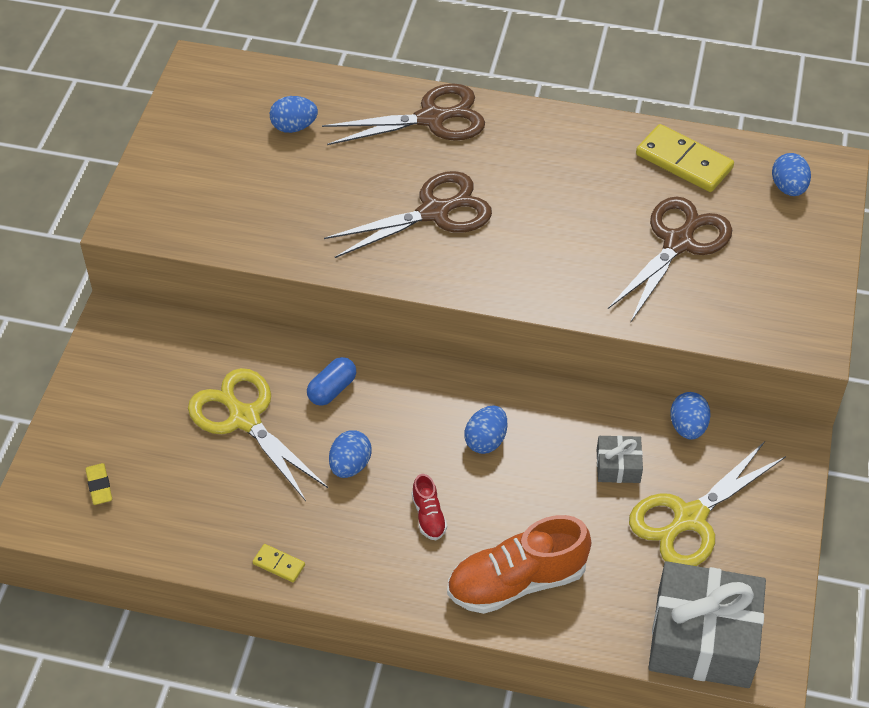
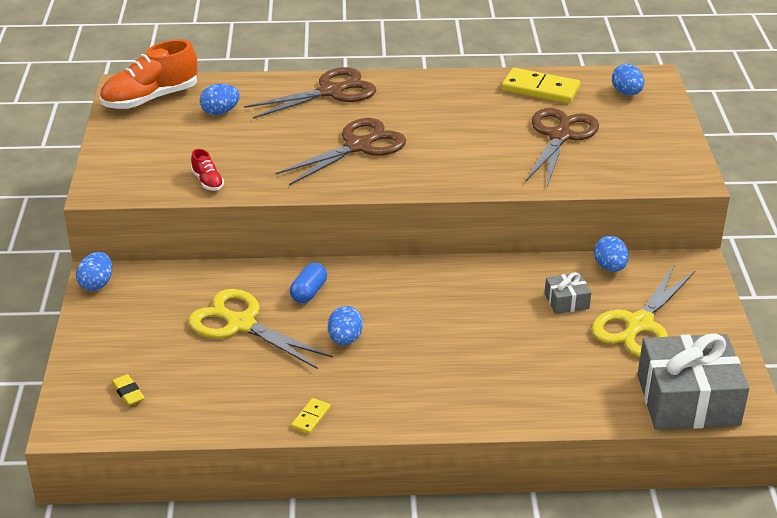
camera: 15 degrees left, 15 degrees down
(279, 564) = (311, 417): yellow domino -> yellow domino turned 75 degrees counterclockwise
(428, 516) = (426, 361): red shoe -> red shoe (207, 181)
(486, 440) = (452, 303): blue egg -> blue egg (97, 284)
(516, 582) = (519, 391): orange shoe -> orange shoe (150, 99)

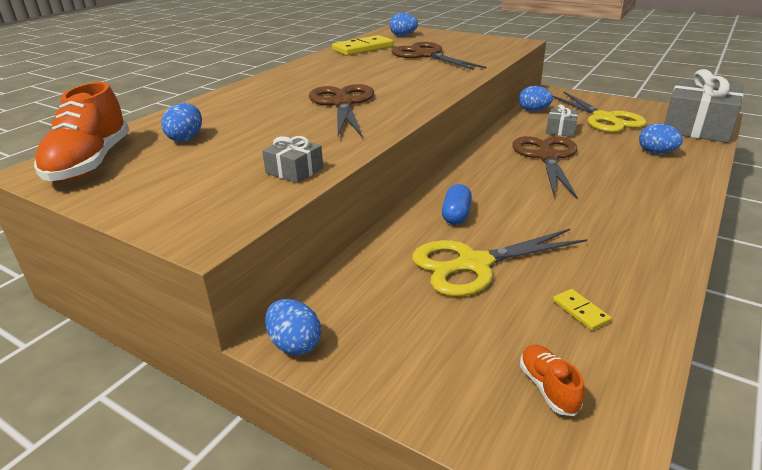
camera: 55 degrees left, 5 degrees down
(128, 393) = (548, 388): yellow eraser -> orange shoe
(207, 181) = (294, 171): red shoe -> grey gift
(309, 292) = (456, 215): blue capsule -> blue capsule turned 45 degrees clockwise
(311, 417) = (660, 268): yellow domino -> yellow domino (580, 311)
(330, 92) = (246, 95): brown scissors -> brown scissors (547, 157)
(345, 339) = (544, 218): blue egg -> blue egg (656, 152)

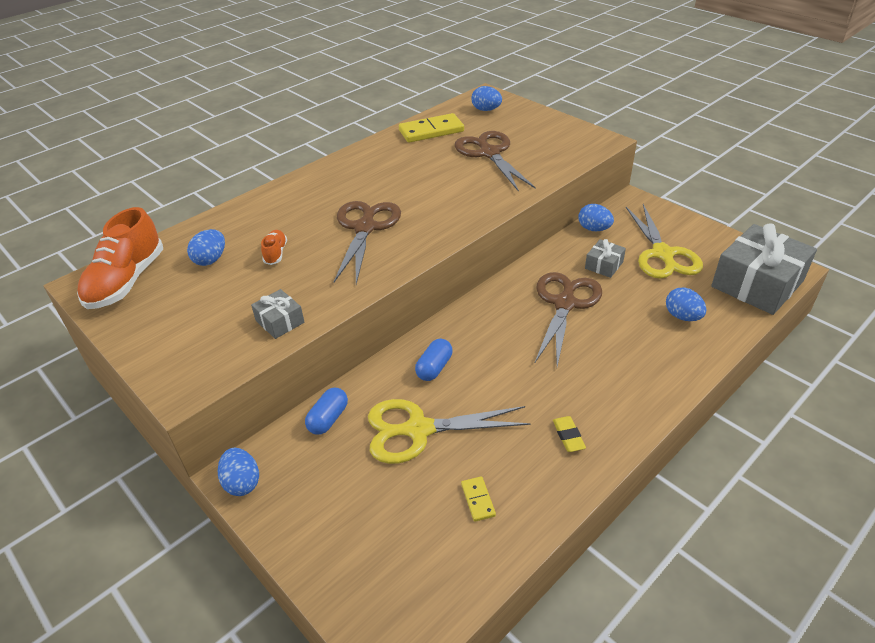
camera: 15 degrees right, 10 degrees up
(368, 271) = (328, 419): none -> blue capsule
(548, 388) = (407, 566): orange shoe -> orange shoe (275, 253)
(629, 245) = (568, 436): none -> yellow eraser

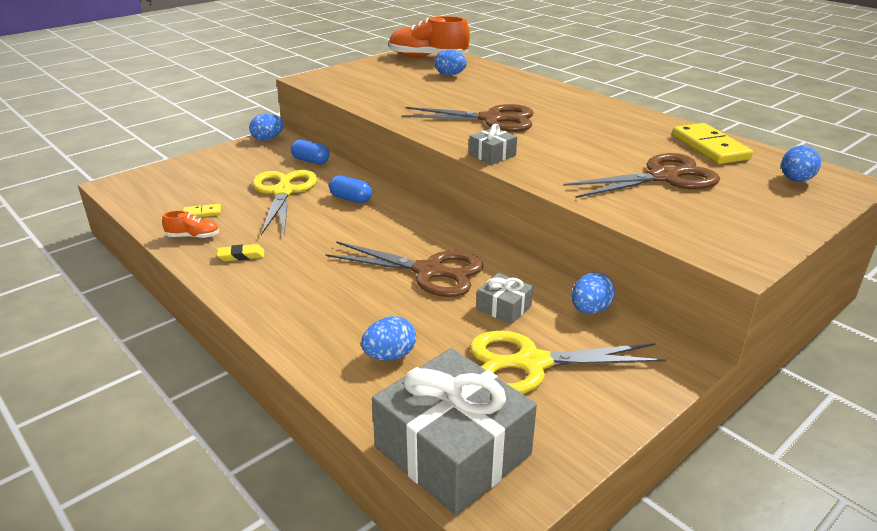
camera: 90 degrees right, 10 degrees down
(275, 253) = (455, 92): orange shoe -> orange shoe (193, 236)
(280, 321) = (366, 97): grey gift -> grey gift (492, 155)

